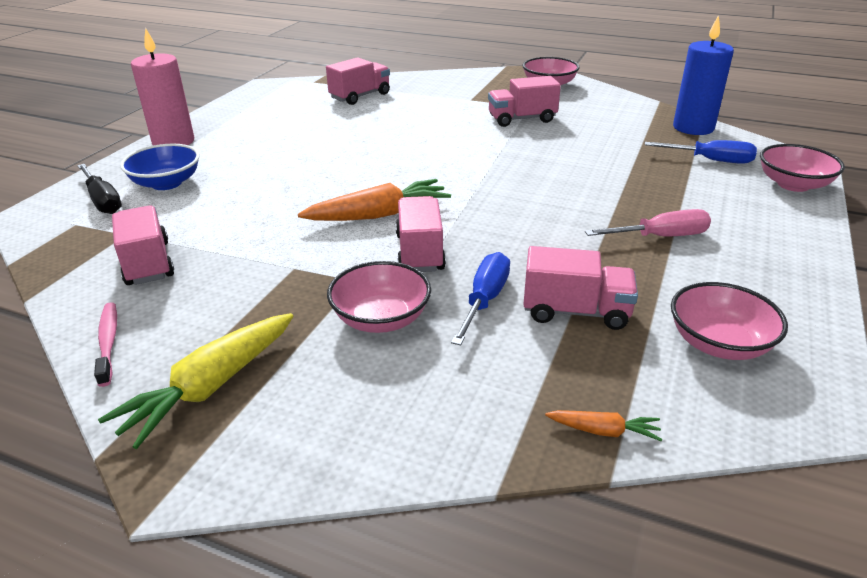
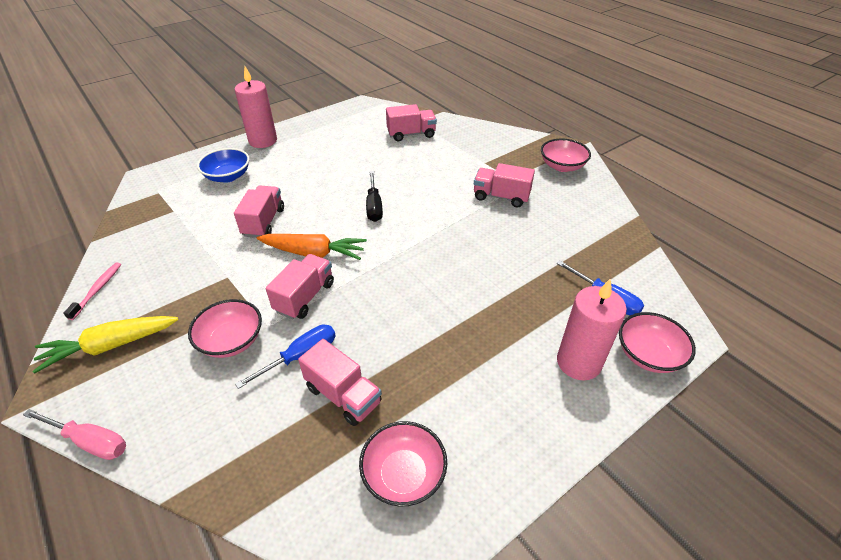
camera: 30 degrees right, 10 degrees up
(103, 201) = (186, 179): black screwdriver -> black screwdriver (374, 206)
(148, 263) = (163, 239): pink truck -> pink truck (264, 222)
(603, 431) = (257, 498): orange carrot -> none
(660, 237) = (474, 358): pink screwdriver -> pink screwdriver (90, 441)
(693, 128) = (632, 256): blue candle -> none
(749, 208) = (578, 362): none -> pink candle

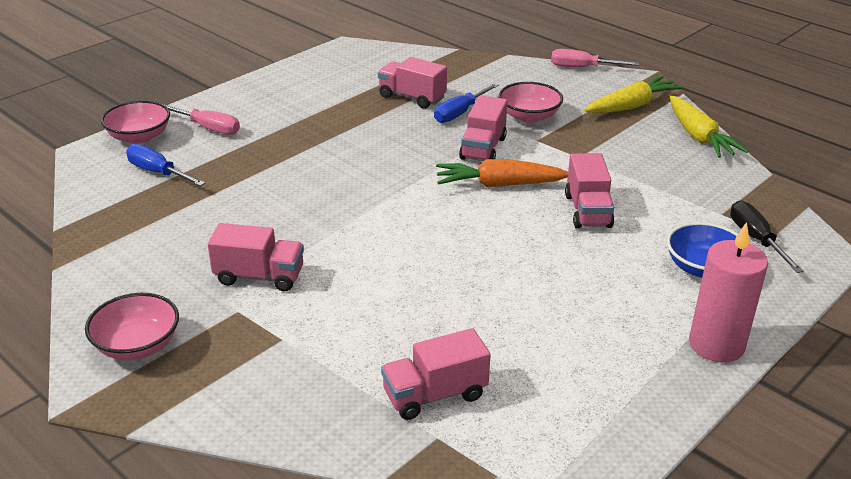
camera: 170 degrees right, 10 degrees down
(97, 290) = (698, 137): pink toothbrush -> yellow carrot
(374, 206) = (450, 244): black screwdriver -> black screwdriver (756, 239)
(404, 474) = (354, 72): pink bowl -> none
(578, 362) = (208, 128): pink candle -> pink screwdriver

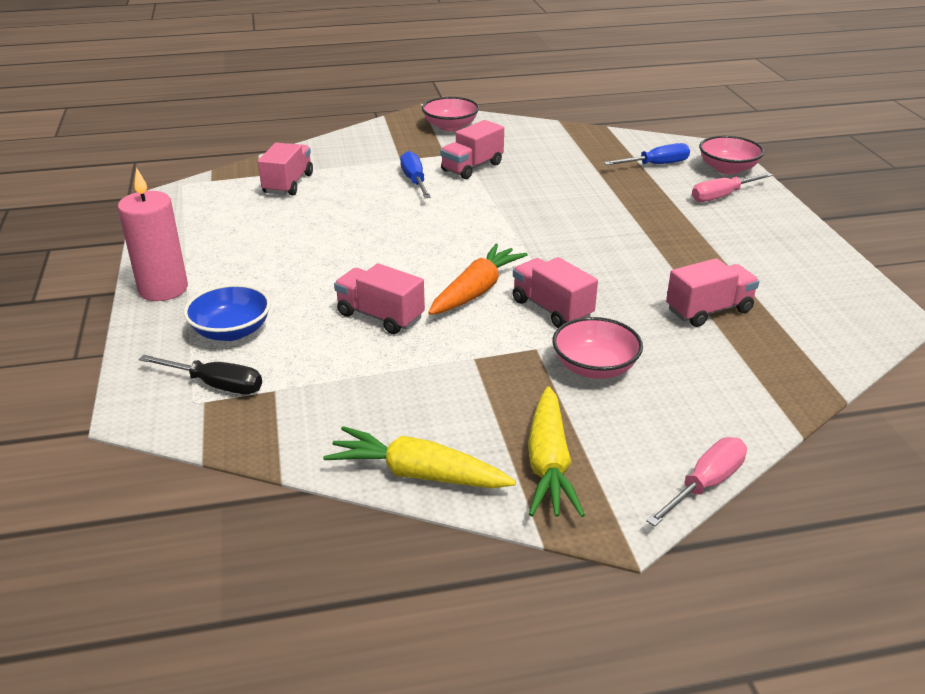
camera: 125 degrees right, 0 degrees up
(460, 113) = (644, 326): blue screwdriver -> blue screwdriver (414, 181)

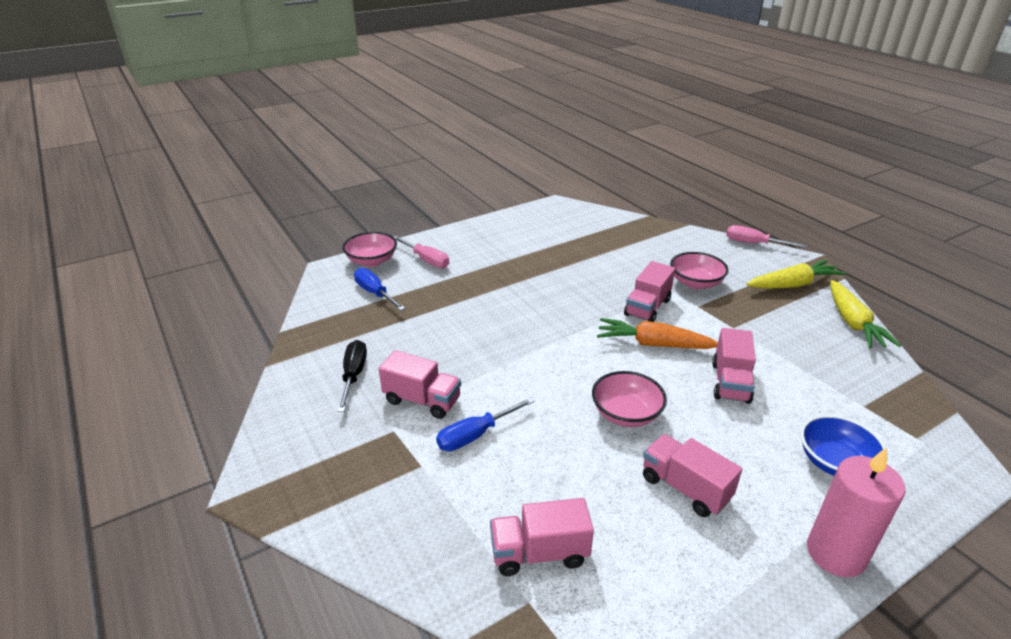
camera: 110 degrees left, 0 degrees up
(216, 385) = (896, 439): black screwdriver -> black screwdriver (353, 376)
(450, 126) = (302, 449): pink bowl -> pink bowl (626, 414)
(708, 310) = (598, 253): pink truck -> pink truck (685, 488)

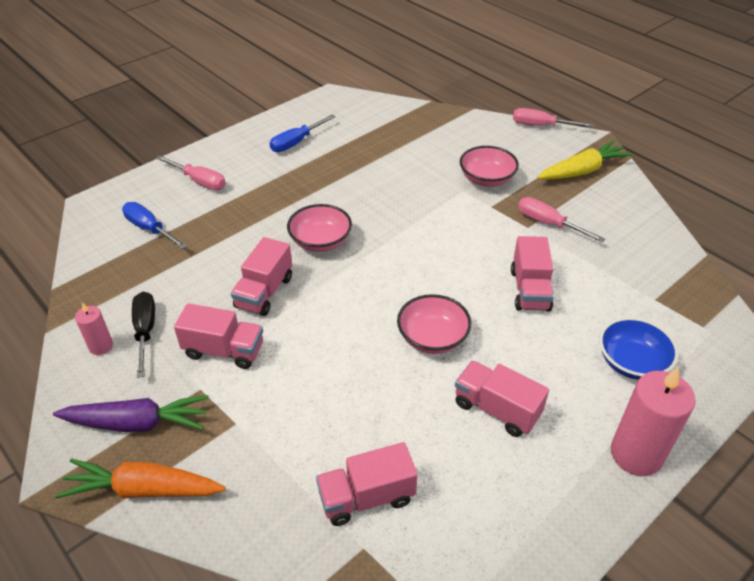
camera: 10 degrees left, 10 degrees up
(311, 383) = (101, 346): none -> pink candle
(329, 453) = (137, 423): none -> purple carrot
(372, 261) = (138, 189): pink bowl -> pink bowl (320, 241)
(476, 435) = (286, 382): blue screwdriver -> blue screwdriver (296, 142)
(647, 307) = (441, 214): pink truck -> pink truck (264, 292)
(654, 344) = (451, 256): orange carrot -> orange carrot (144, 489)
(754, 326) = (548, 224): none -> pink screwdriver
(852, 323) = (641, 208): yellow carrot -> none

